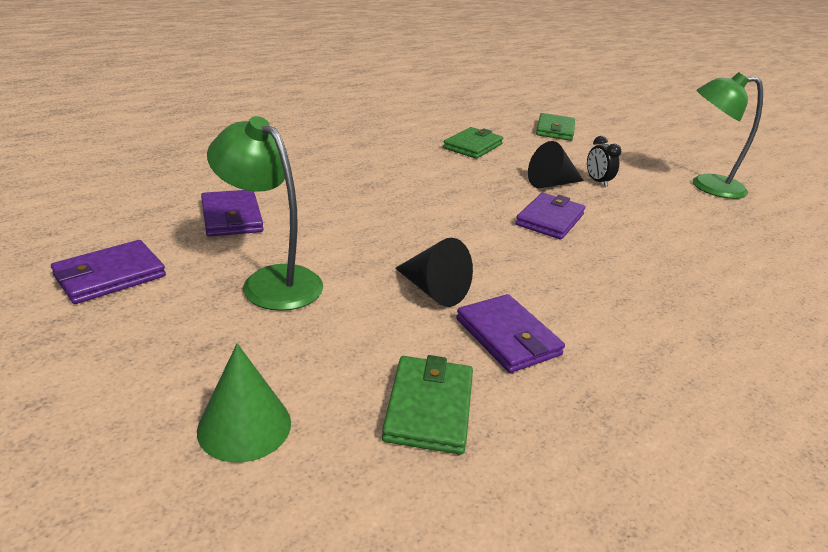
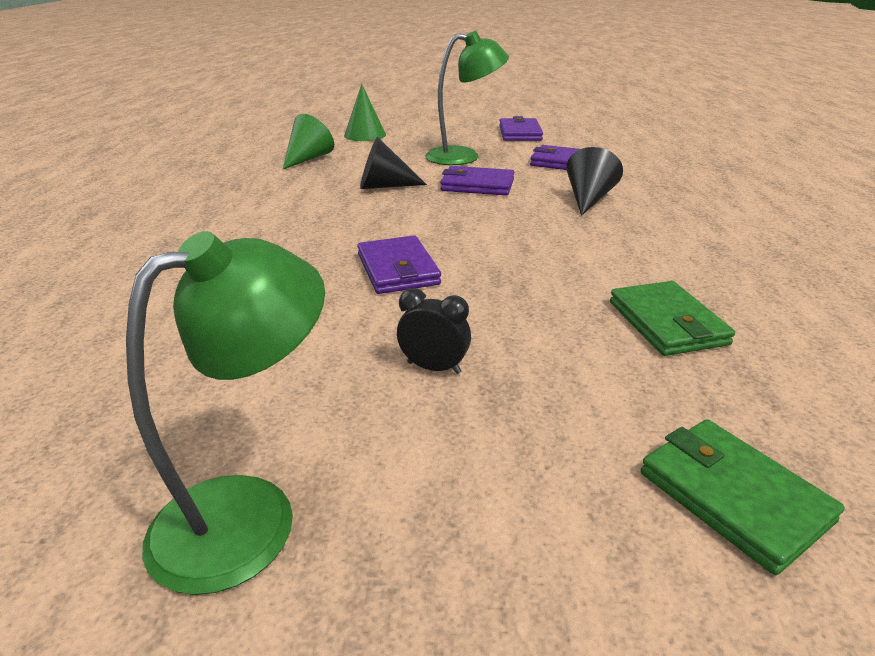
camera: 135 degrees right, 0 degrees up
(429, 407) = (308, 158): green wallet -> green cone
(507, 337) = (308, 187): purple wallet -> purple wallet (477, 185)
(551, 184) = (473, 320): black cone -> black cone (588, 199)

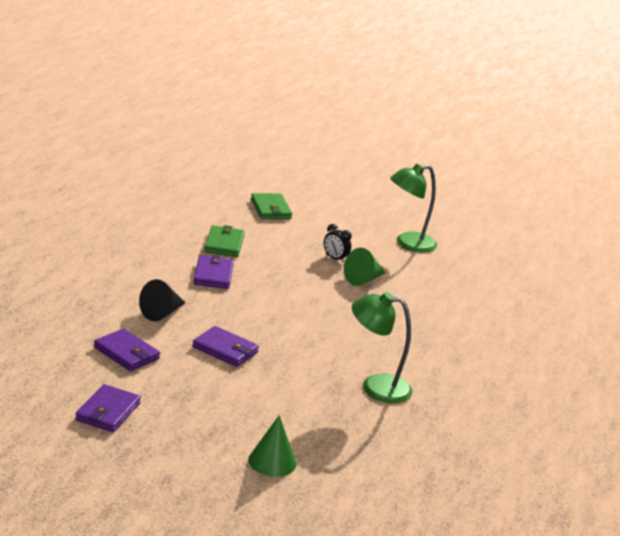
camera: 165 degrees left, 5 degrees down
(308, 158) = (346, 431): green cone -> green cone (363, 279)
(384, 186) = (297, 370): black cone -> none
(398, 269) = (325, 301): purple wallet -> purple wallet (213, 275)
(464, 156) = (202, 389): green lamp -> green lamp (375, 387)

